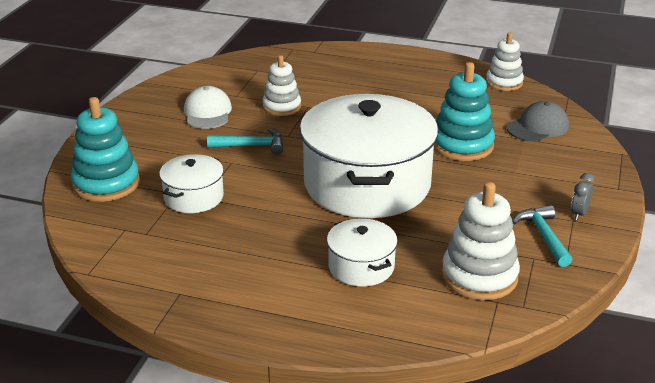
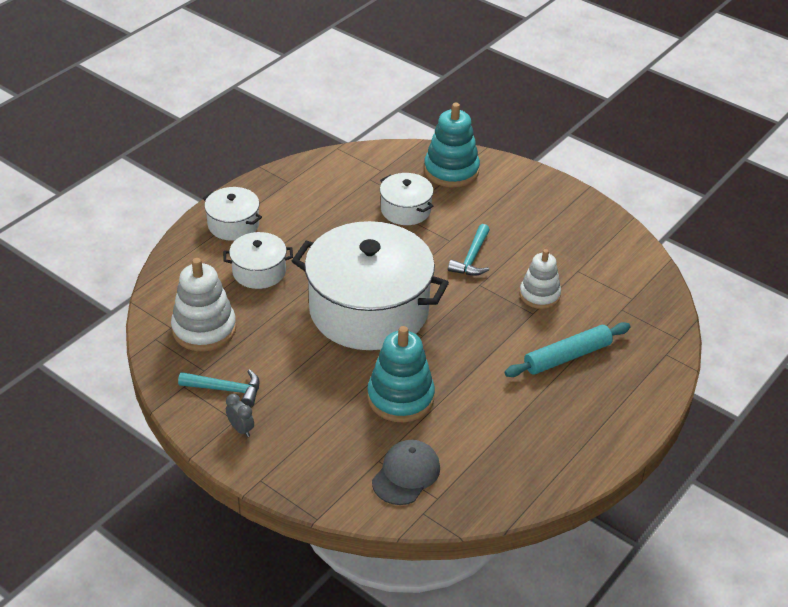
camera: 110 degrees right, 10 degrees up
(207, 112) = (549, 245): white cap -> none
(291, 312) = (233, 224): none -> white pot
(349, 85) = (567, 357): none -> turquoise rolling pin
(504, 82) = (522, 492): white stacking toy -> none
(538, 127) = (406, 474): grey cap -> grey cap turned 135 degrees counterclockwise

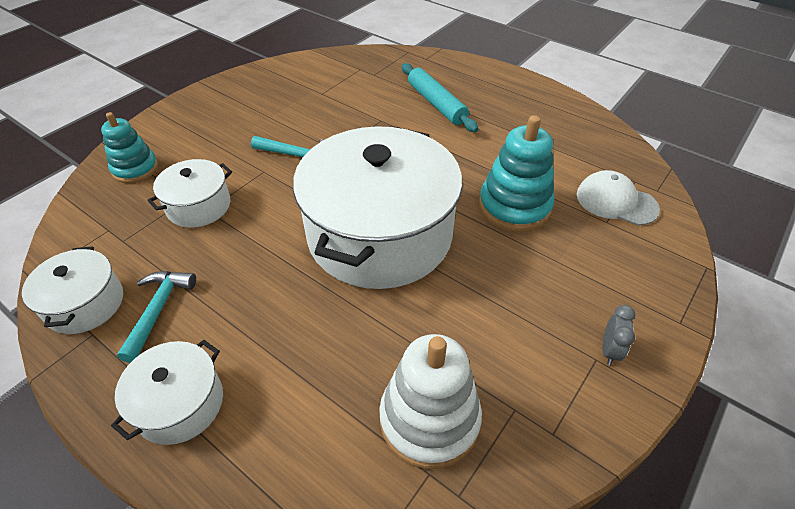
camera: 90 degrees left, 5 degrees up
(226, 389) = (545, 375): turquoise hammer -> turquoise hammer (158, 310)
(241, 429) = (609, 350): grey clock -> grey clock turned 150 degrees clockwise
(259, 271) = (300, 356): white pot -> white pot (85, 304)
(406, 474) = (616, 201): grey cap -> white cap
(451, 171) = (135, 169): turquoise stacking toy -> turquoise stacking toy, size x0.66
(539, 295) = (355, 115): white stacking toy -> none

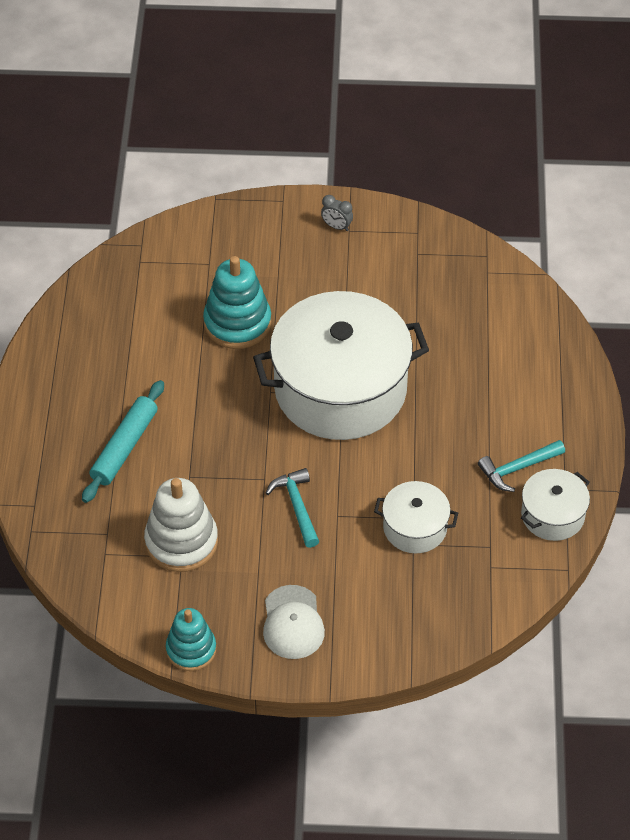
camera: 125 degrees left, 5 degrees up
(135, 169) = (418, 616): turquoise stacking toy -> turquoise stacking toy (191, 649)
(180, 404) = (557, 403): white pot -> none
(429, 419) = (458, 286): white stacking toy -> white stacking toy (181, 542)
(609, 350) = (336, 226): grey clock -> grey clock turned 135 degrees counterclockwise
(616, 201) = (178, 265): white cap -> white cap (292, 623)

